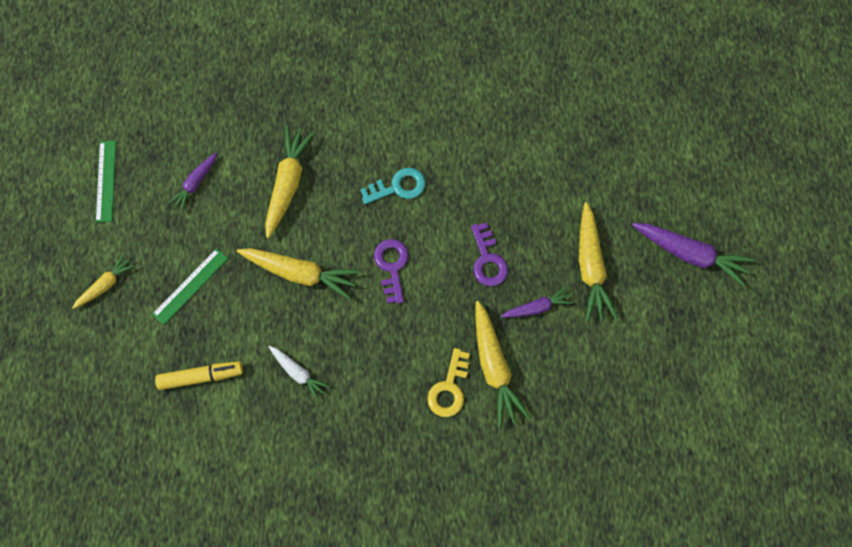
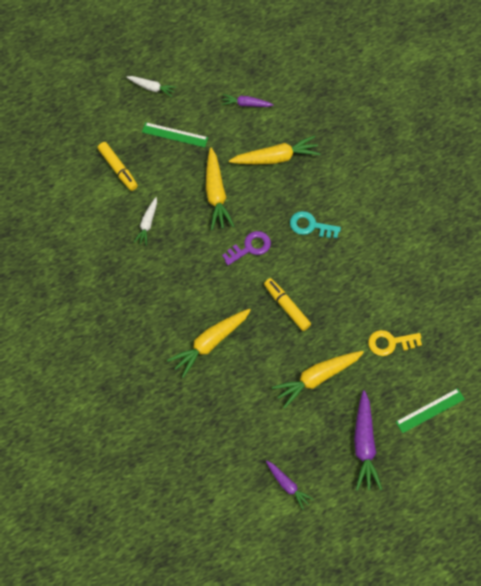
camera: 65 degrees right, 5 degrees down
(106, 181) = (221, 54): green ruler -> green ruler (430, 410)
(106, 284) = (152, 88): yellow carrot -> white carrot
(398, 187) = (310, 226): turquoise key -> turquoise key turned 150 degrees clockwise
(449, 388) = (181, 320): yellow key -> yellow key (390, 343)
(488, 260) = (286, 306): purple key -> yellow marker
(537, 307) = (268, 353): purple carrot -> purple carrot (287, 485)

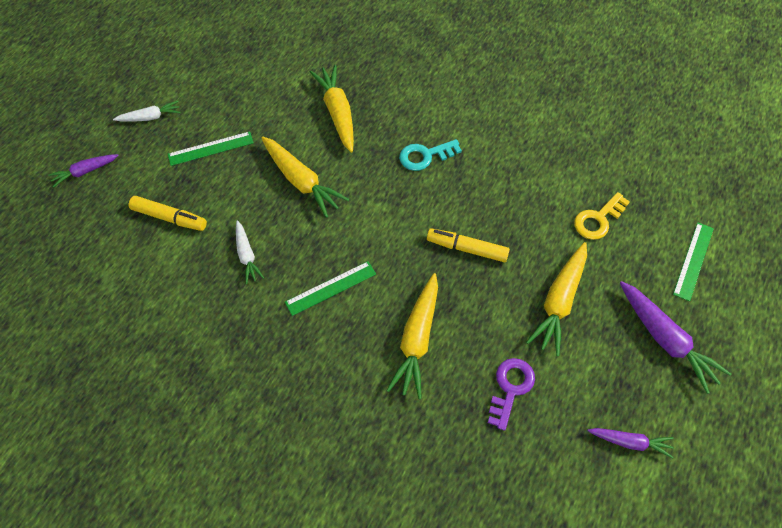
camera: 35 degrees left, 5 degrees down
(182, 277) = (331, 288): none -> green ruler
(246, 104) = (266, 80): purple carrot -> purple carrot (85, 172)
(250, 247) = (380, 213): purple key -> purple key (510, 388)
(276, 158) = (337, 112): yellow carrot -> yellow carrot turned 60 degrees counterclockwise

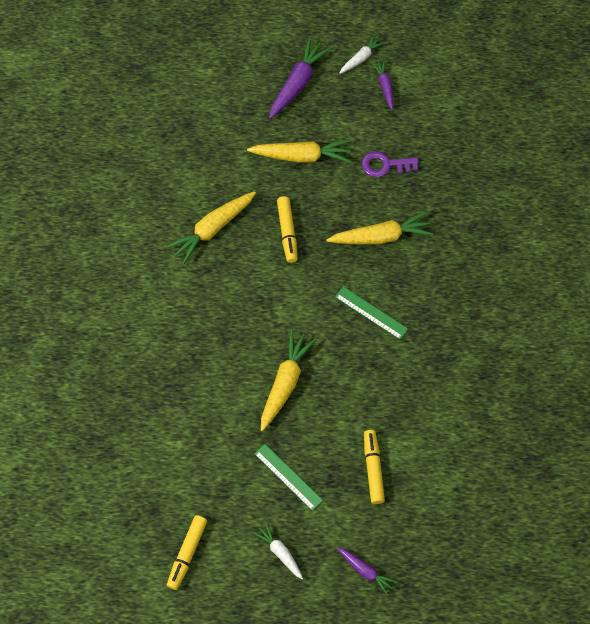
camera: 115 degrees left, 5 degrees up
(197, 57) = (187, 554): none -> yellow marker
(247, 255) = (376, 388): white carrot -> white carrot (361, 58)
(337, 112) = (197, 389): yellow carrot -> yellow carrot (212, 229)
(425, 156) = (211, 297): turquoise key -> none
(598, 219) = (214, 151): yellow key -> none
(693, 261) = (221, 80): green ruler -> none

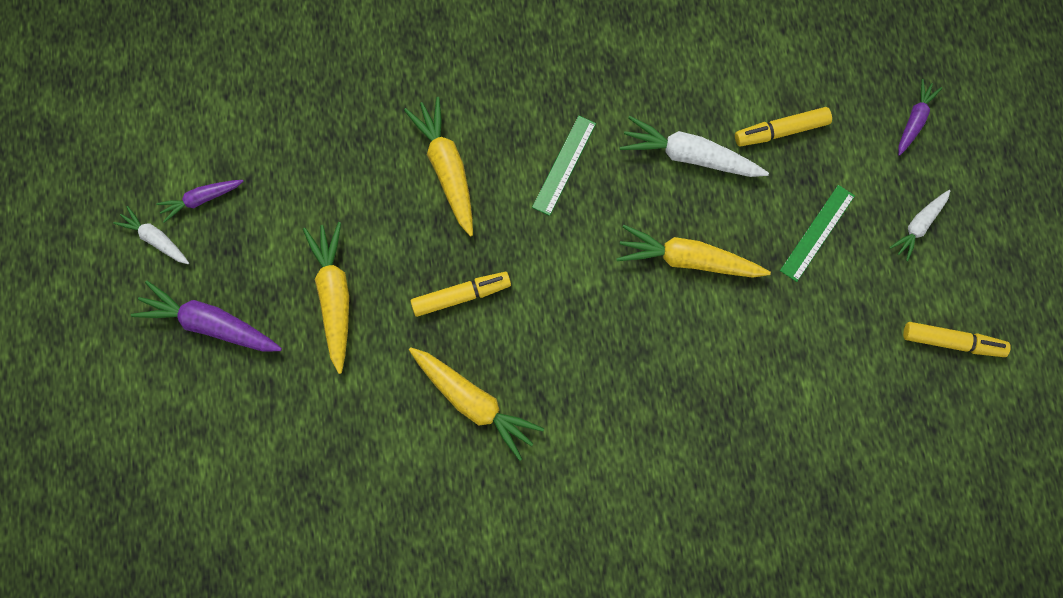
camera: 100 degrees left, 10 degrees up
(364, 399) = (689, 155): none -> white carrot
(385, 165) = (333, 179): purple key -> none

